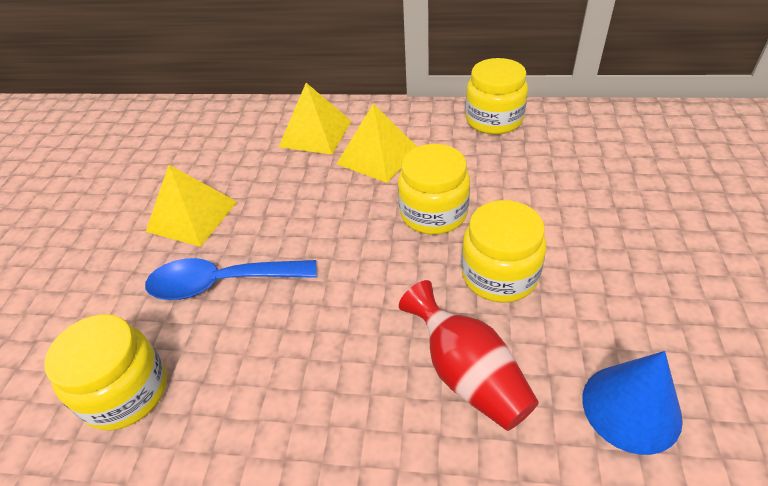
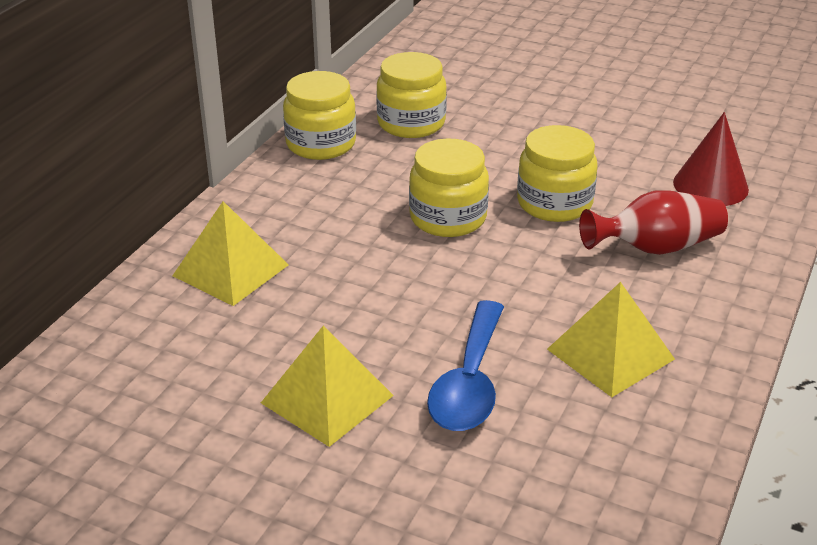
camera: 75 degrees left, 10 degrees down
(126, 391) = (597, 469): yellow jar -> yellow jar (411, 123)
(378, 156) = (321, 232): yellow pyramid -> yellow pyramid (610, 354)
(631, 407) = (710, 185): blue cone -> red cone

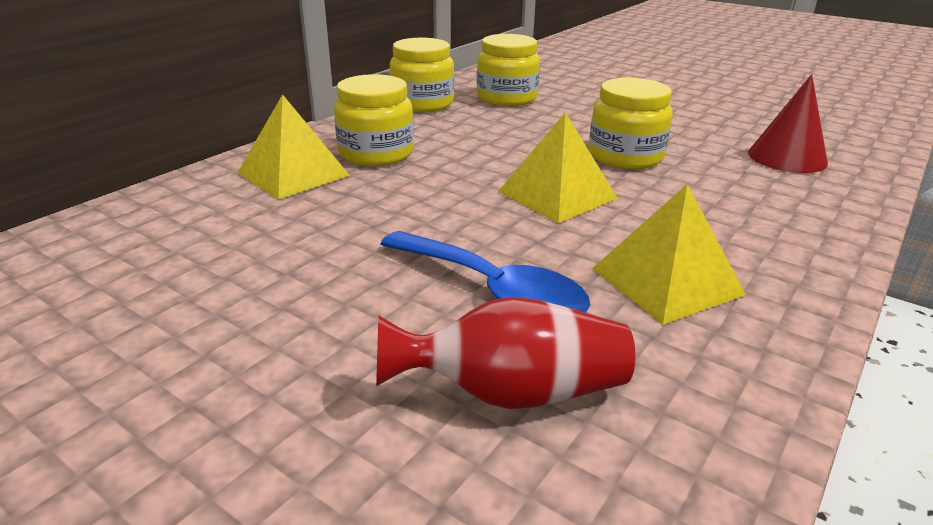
camera: 10 degrees right, 5 degrees down
(327, 399) = (327, 286): yellow pyramid -> yellow pyramid (557, 195)
(448, 218) = (517, 157): yellow jar -> yellow jar (376, 153)
(469, 383) = (493, 290): blue spoon -> blue spoon turned 75 degrees counterclockwise
(656, 248) = (728, 197): red vase -> red vase (512, 392)

